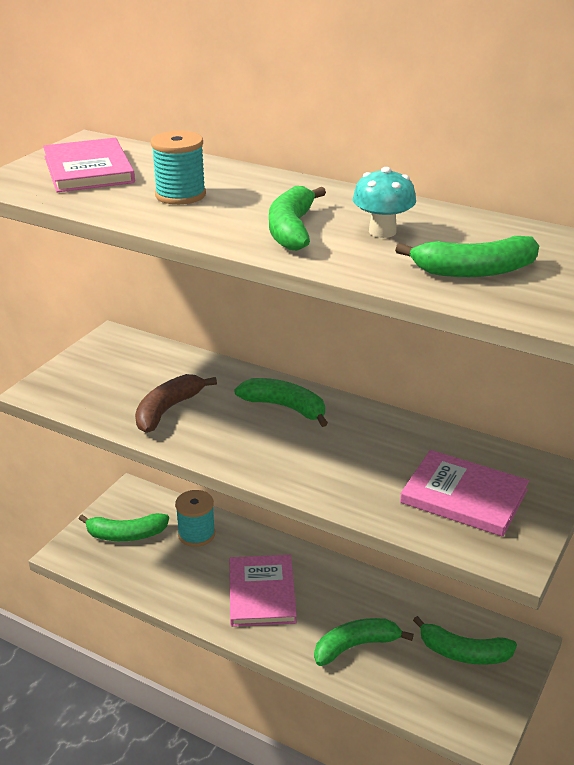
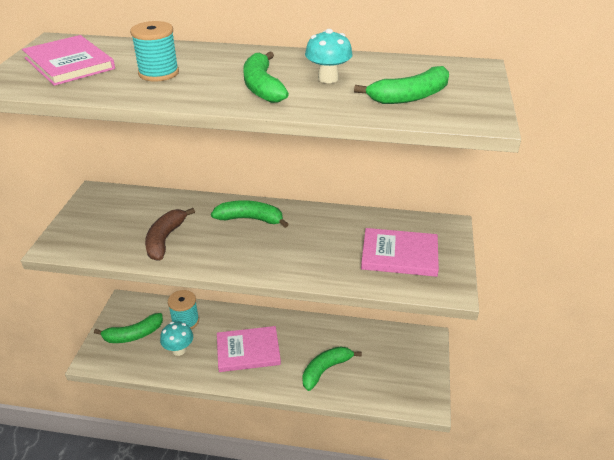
camera: 20 degrees left, 5 degrees up
(174, 568) = (179, 350): none -> turquoise mushroom
(261, 593) = (248, 351): pink book -> pink book turned 75 degrees counterclockwise
(463, 653) = (394, 355): green banana -> none

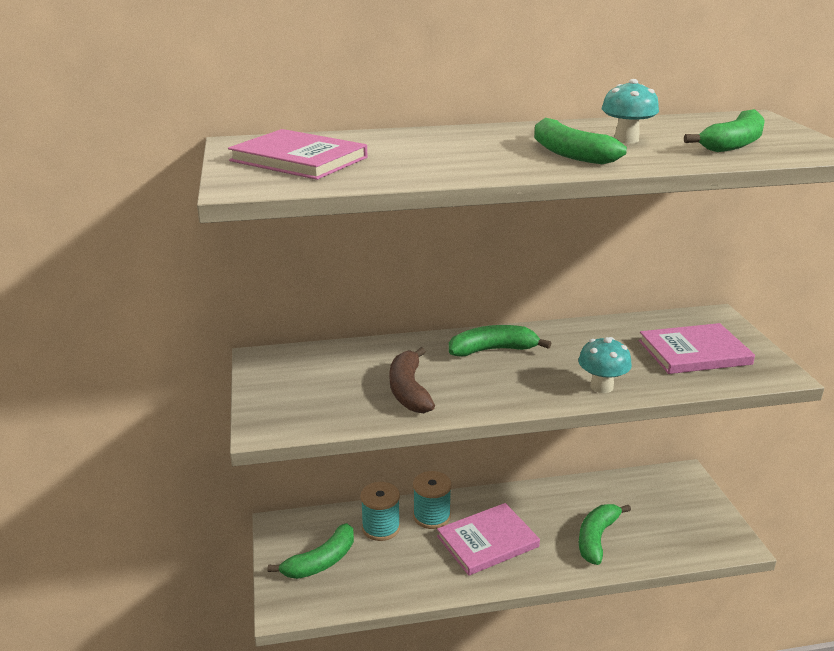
camera: 20 degrees left, 10 degrees down
(158, 73) = (428, 155): turquoise spool -> turquoise spool (431, 516)
(179, 350) = (397, 563): turquoise mushroom -> turquoise mushroom (601, 387)

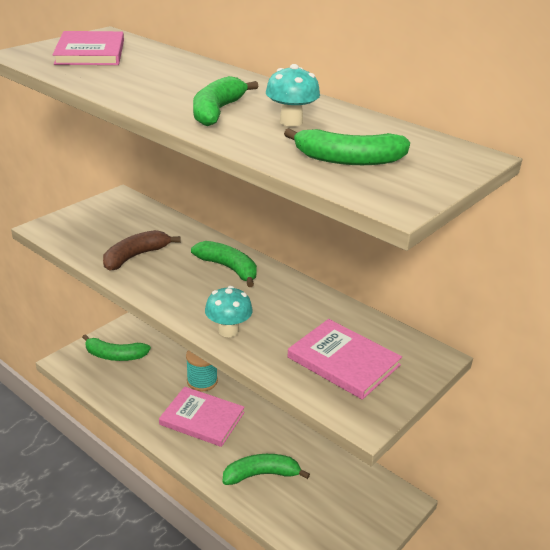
camera: 50 degrees right, 5 degrees up
(381, 528) = (168, 364): turquoise spool -> none

